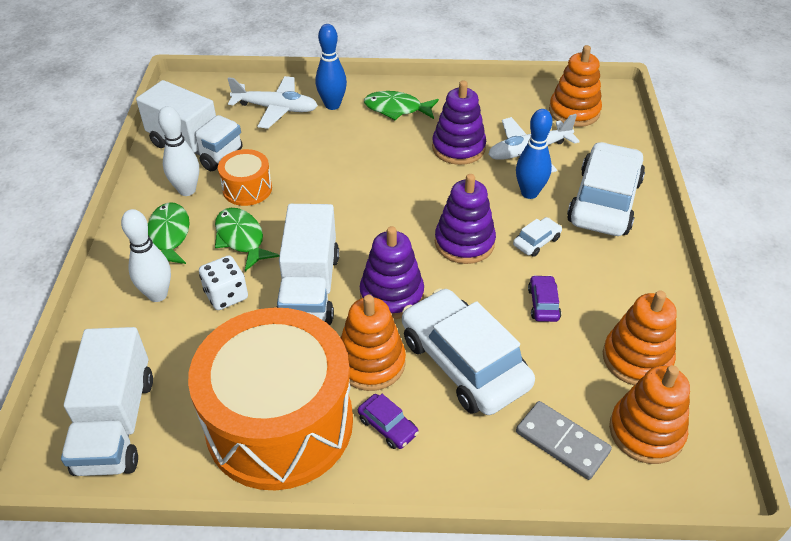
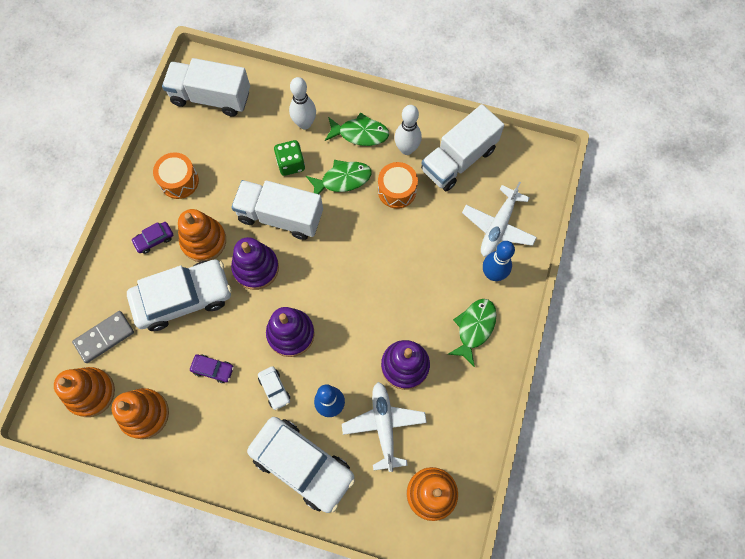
camera: 105 degrees right, 25 degrees up
(226, 295) = (291, 164): white dice -> green dice
(279, 423) = (179, 181): orange drum -> orange drum, size x0.43

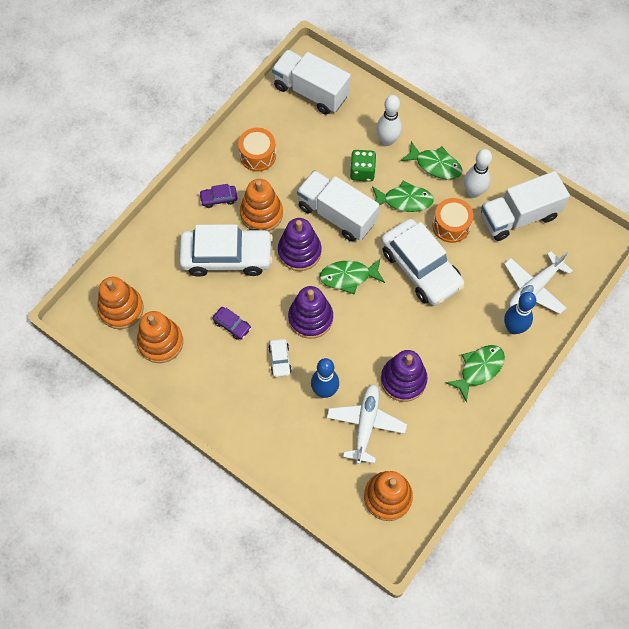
camera: 20 degrees right, 5 degrees down
(104, 337) = (148, 267): grey domino -> none
(302, 465) = (282, 432): white car -> white car (421, 268)
(314, 277) = (348, 277): none -> green fish

